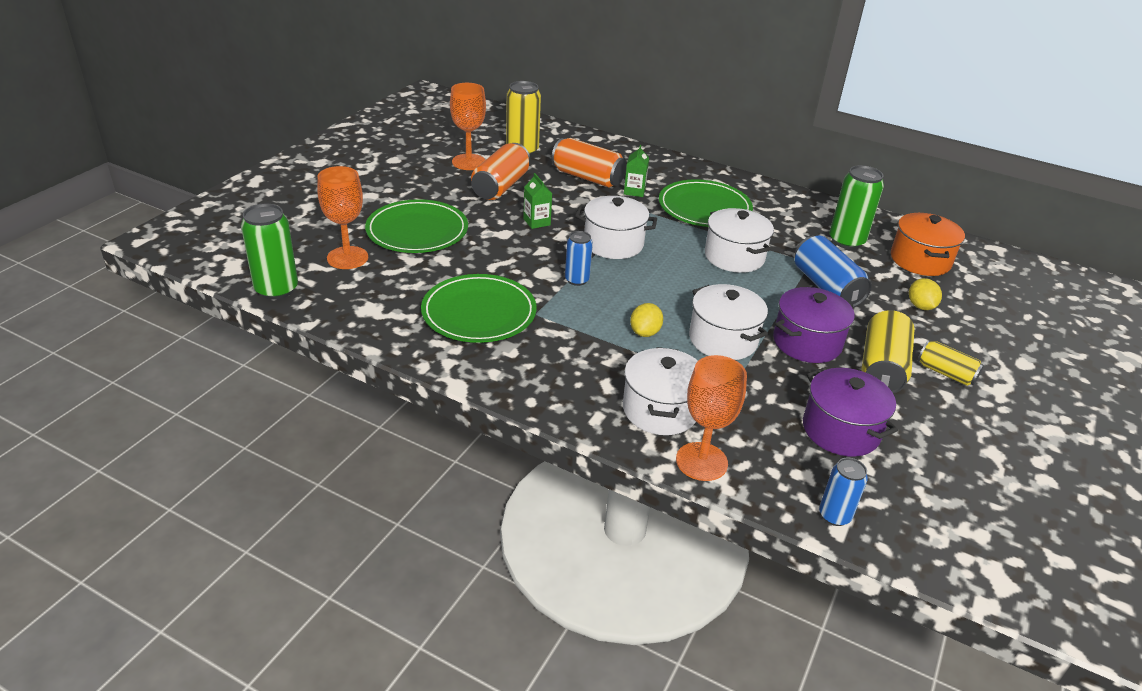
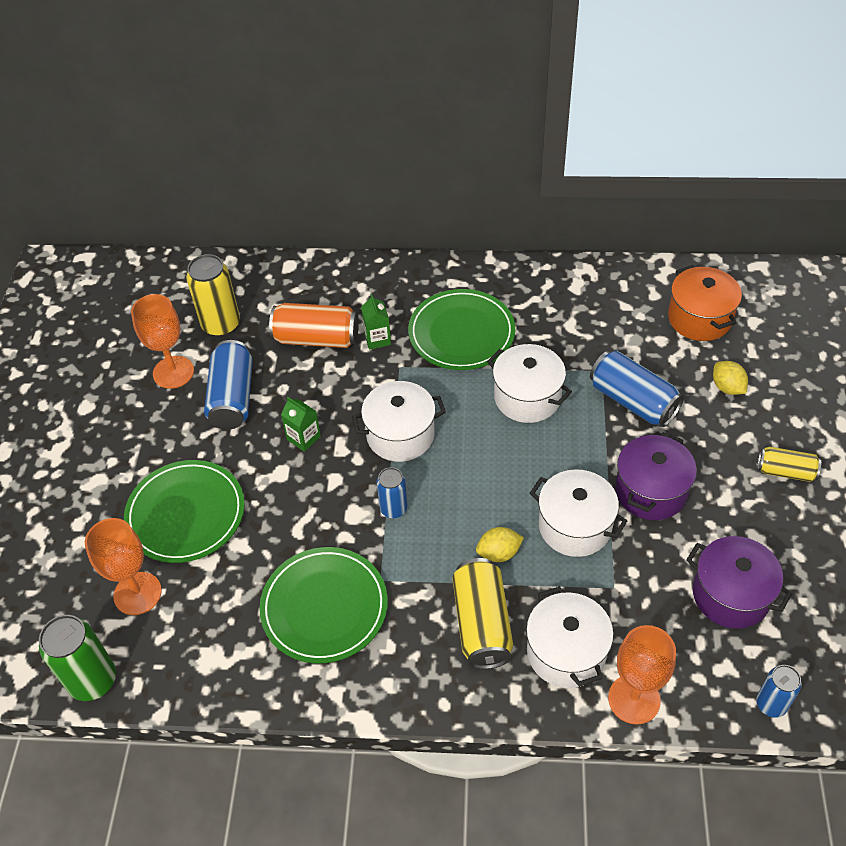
camera: 20 degrees left, 15 degrees up
(501, 186) = (233, 397): orange can -> blue can
(645, 332) = (499, 553): yellow lemon -> yellow lemon turned 75 degrees clockwise
(846, 241) = (621, 321): green can -> none
(882, 368) = (730, 492): yellow can -> yellow can (481, 623)

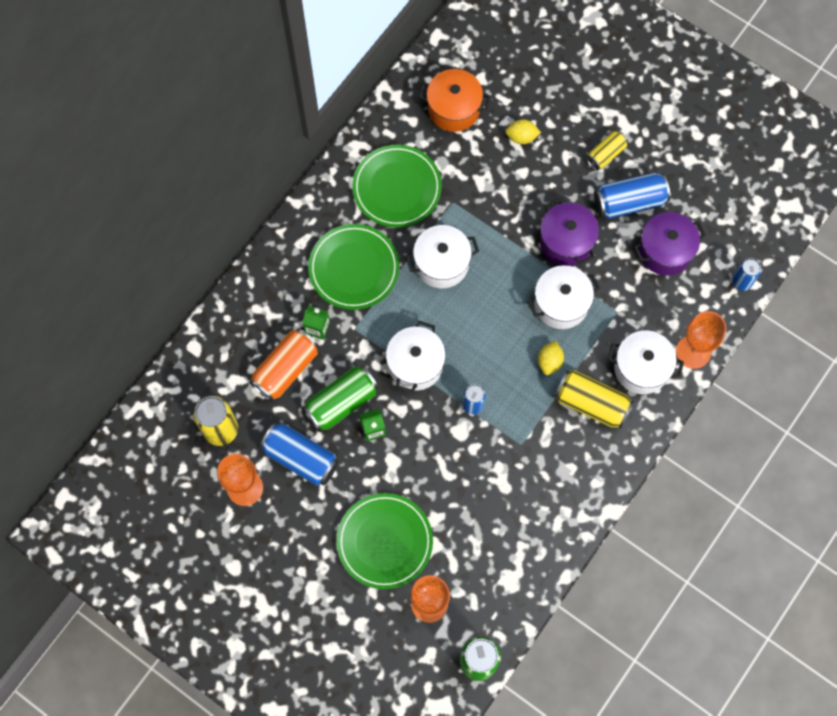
camera: 60 degrees left, 20 degrees up
(313, 398) = (341, 403): none -> green can
(324, 607) = (518, 490): green plate -> green plate (397, 188)
(633, 401) = (491, 201): blue can -> blue can (629, 202)

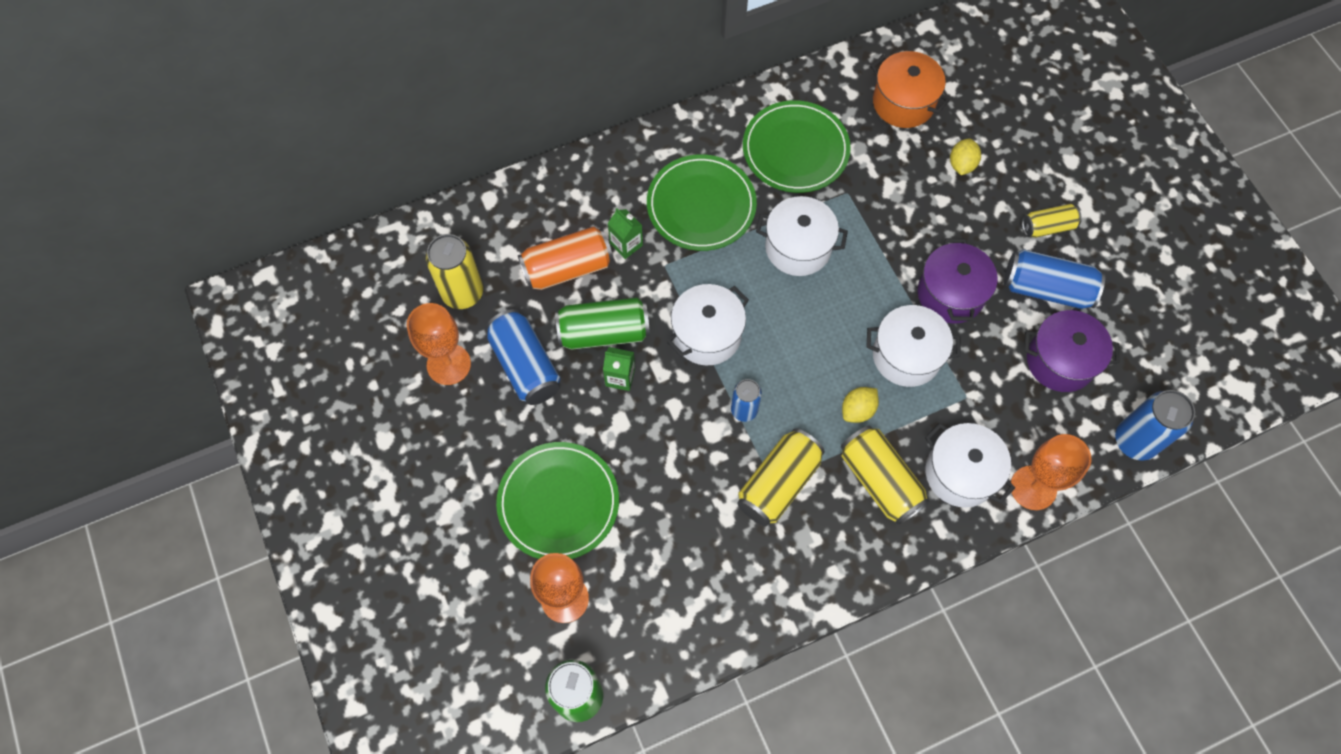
camera: 30 degrees right, 5 degrees down
(521, 137) = (961, 165): yellow lemon -> yellow lemon turned 75 degrees clockwise
(526, 443) = (778, 484): none -> yellow can
(742, 282) = (1135, 441): blue can -> blue can, size x1.64

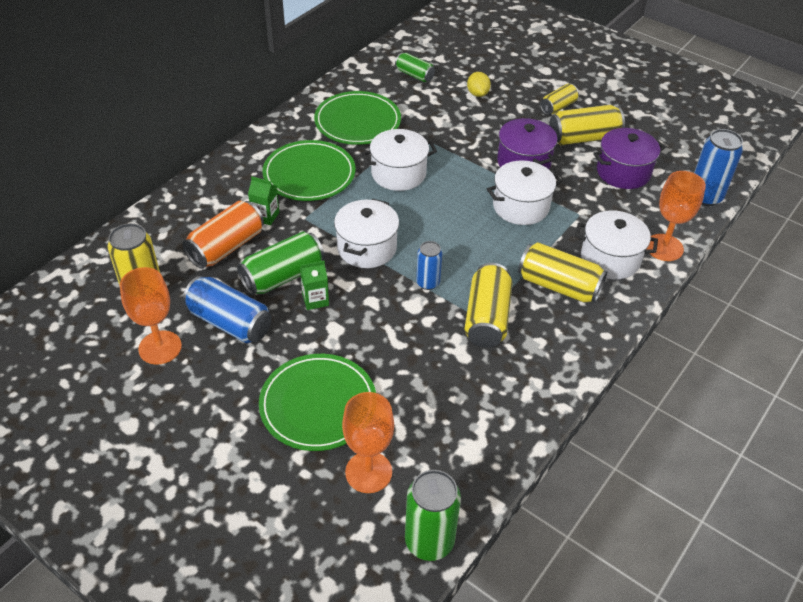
camera: 30 degrees left, 20 degrees down
(857, 410) = (511, 250): yellow lemon -> none
(903, 103) = (414, 75): orange pot -> green can
(1046, 289) = (583, 138): blue can -> yellow can

